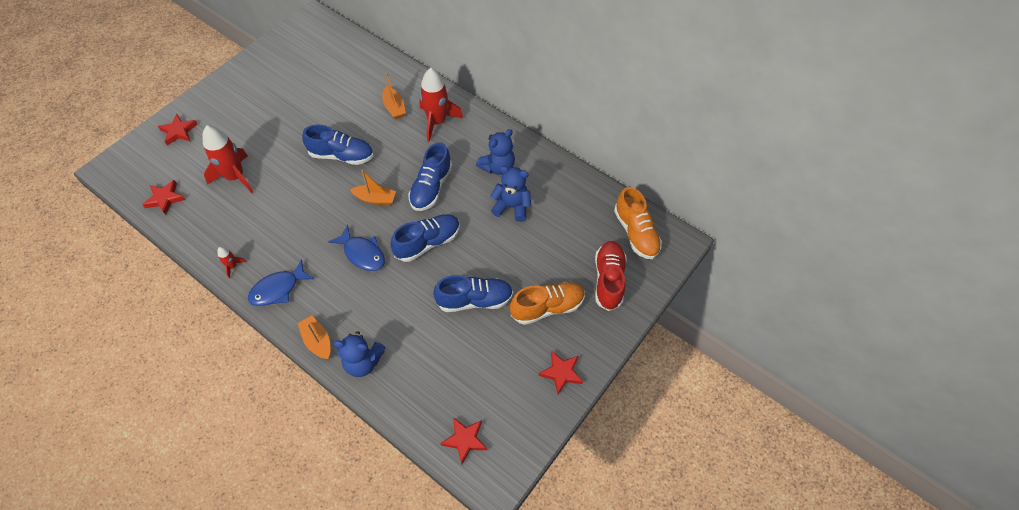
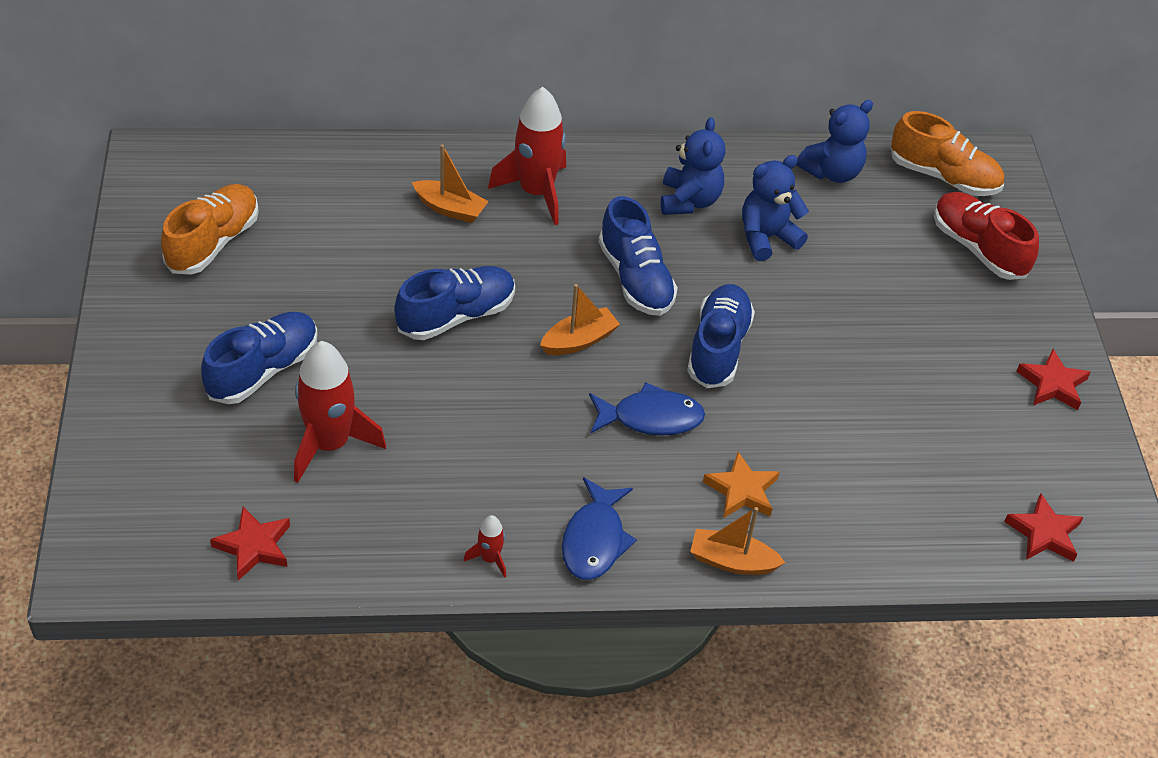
camera: 45 degrees left, 10 degrees down
(179, 131) = (142, 442): red star -> none
(359, 313) = (742, 490): none -> orange star
(363, 362) = (821, 541): blue teddy bear -> blue teddy bear (832, 172)
(474, 300) = (860, 374): blue shoe -> blue shoe (263, 370)
(547, 307) = (951, 324): orange shoe -> orange shoe (213, 242)

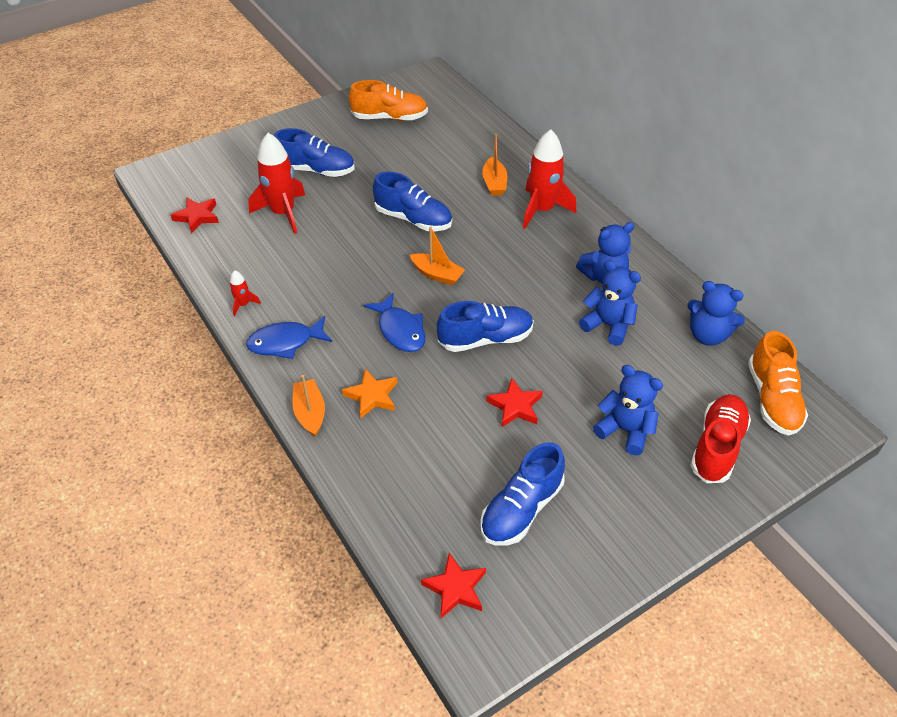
camera: 65 degrees right, 0 degrees up
(635, 279) = (510, 279): blue shoe -> blue shoe (521, 509)
(919, 302) = (625, 430): none -> blue teddy bear
(1052, 384) = (615, 544): red star -> red star (515, 406)

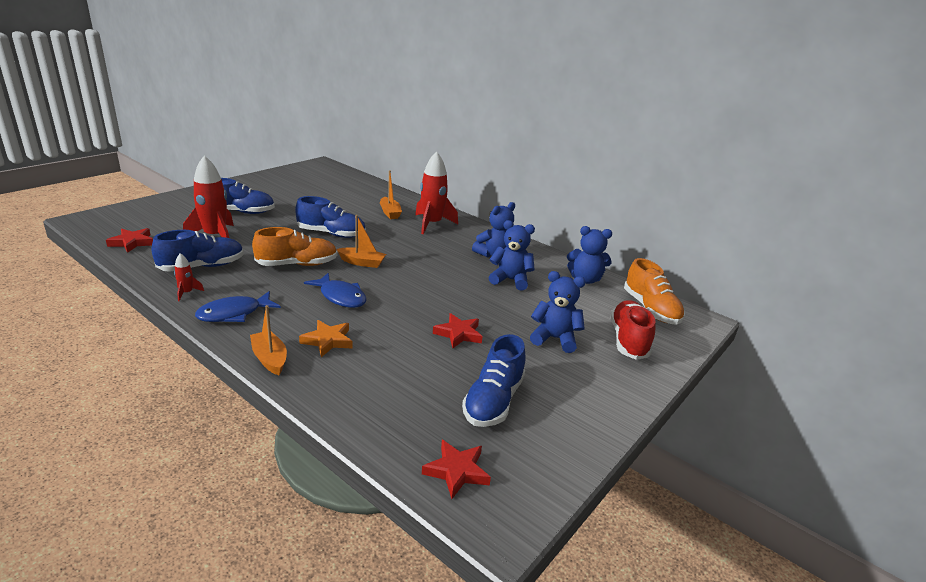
camera: 20 degrees left, 20 degrees down
(390, 117) = (295, 184): orange shoe -> orange shoe (297, 264)
(485, 339) = (416, 296): blue shoe -> blue shoe (202, 267)

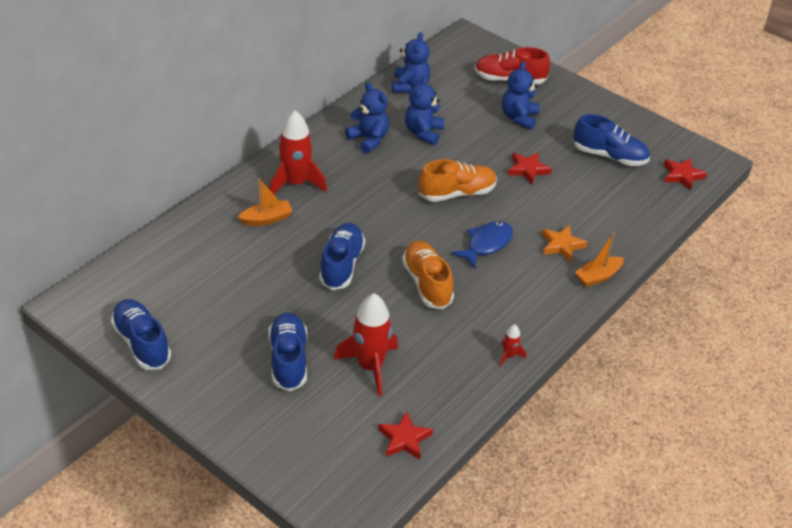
camera: 90 degrees left, 15 degrees up
(202, 267) = (450, 358): blue shoe -> blue shoe (142, 343)
(234, 314) = (537, 312): blue fish -> none
(362, 262) = (410, 234): orange boat -> none
(650, 309) = (456, 58): orange shoe -> orange shoe (457, 193)

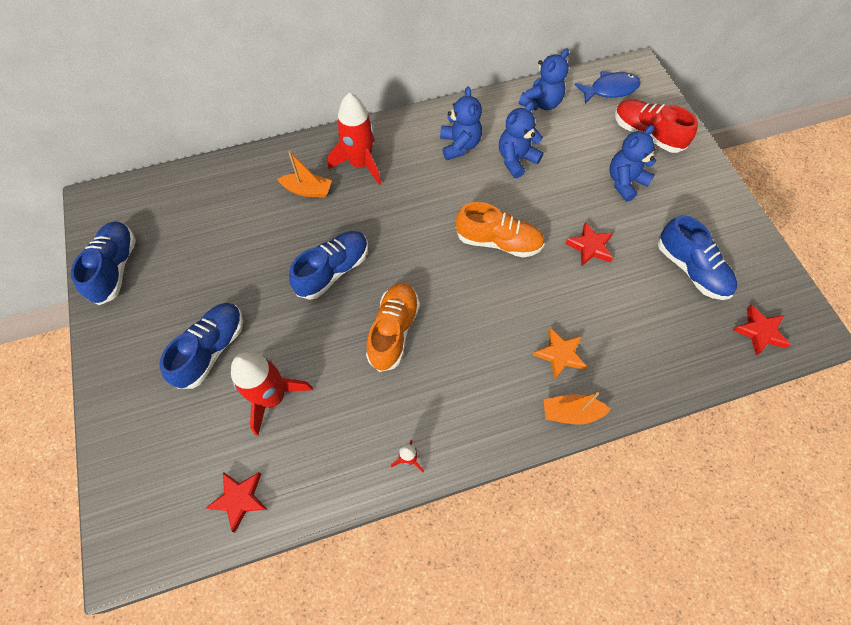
camera: 35 degrees right, 20 degrees up
(486, 244) = (484, 314): blue fish -> blue fish (610, 89)

